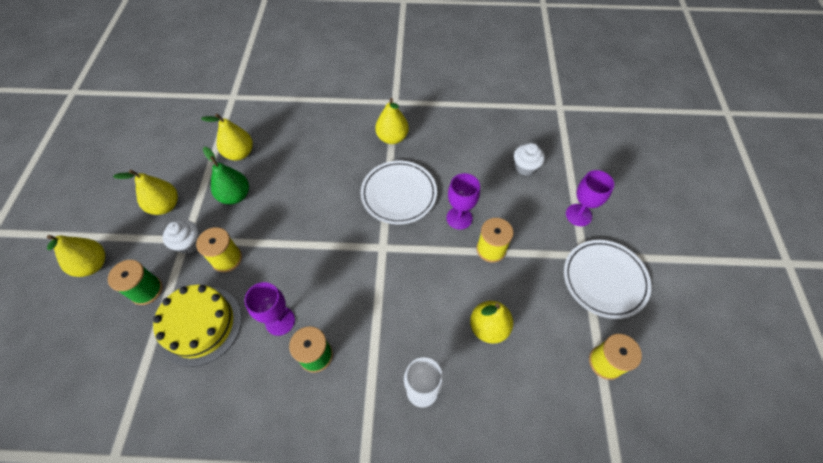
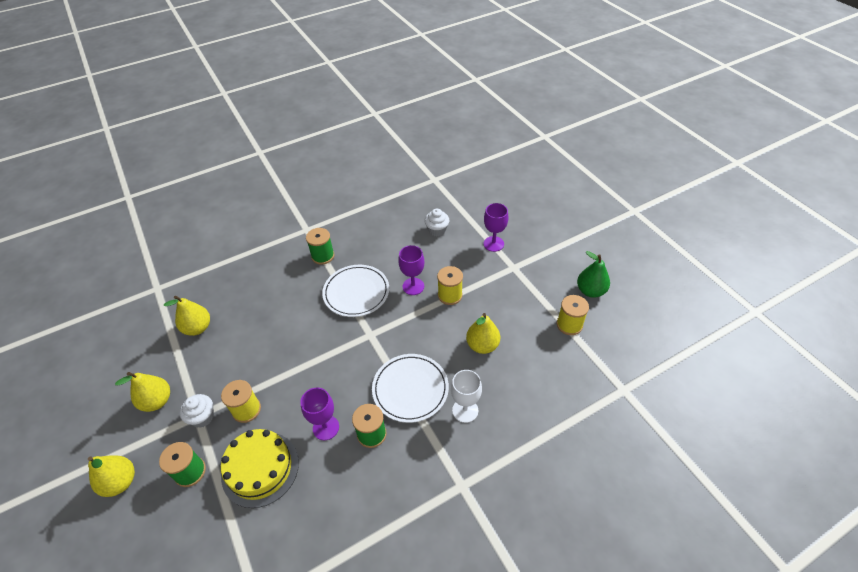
camera: 30 degrees left, 10 degrees down
(235, 196) = (218, 361): green pear -> green pear (590, 291)
(392, 138) = (323, 256): yellow pear -> green spool
(604, 279) = (536, 275): white plate -> white plate (410, 389)

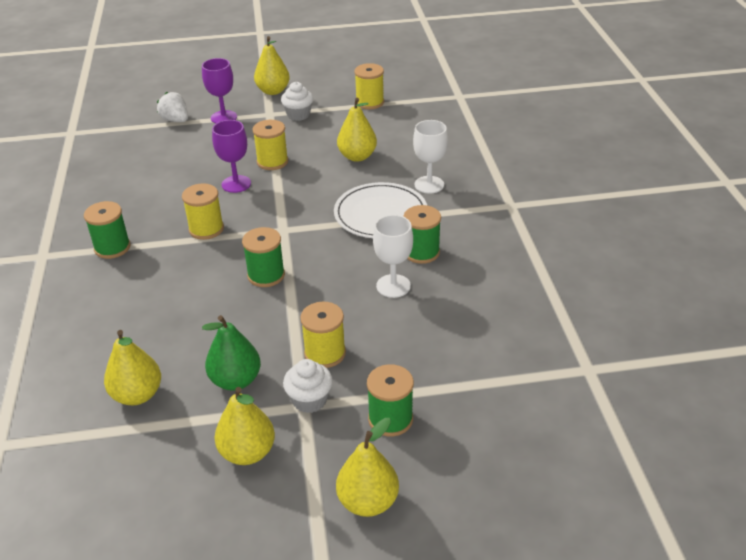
camera: 70 degrees left, 10 degrees down
(260, 468) = (420, 349): yellow cake -> none
(317, 345) = (266, 275): none -> green spool
(326, 427) = (393, 286): purple goblet -> white goblet
(356, 292) = (206, 229): white plate -> yellow spool
(437, 230) = (162, 149): white cupcake -> white cupcake (298, 115)
(475, 220) = (175, 120): none -> white strawberry
(547, 256) = (273, 91): none -> yellow pear
(590, 291) = (339, 81): green pear -> green pear (235, 380)

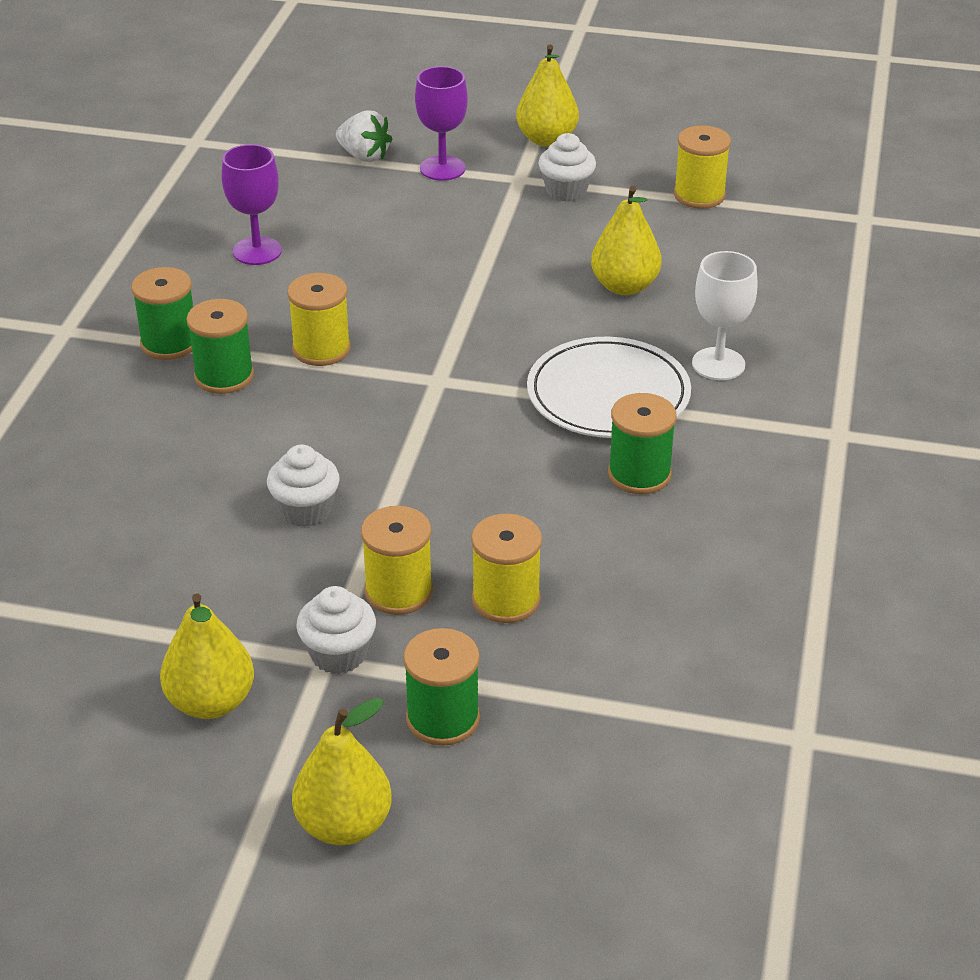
camera: 20 degrees right, 0 degrees up
(137, 395) = (100, 574): yellow pear -> none
(175, 120) = (364, 156): white strawberry -> white strawberry turned 150 degrees clockwise
(235, 380) = (247, 594): green pear -> none
(236, 184) = (404, 286): purple goblet -> purple goblet (257, 251)
(245, 322) = (305, 510): none -> white cupcake
(266, 275) = (374, 446): green spool -> green spool (224, 376)
(272, 162) = (481, 263): yellow spool -> yellow spool (506, 599)
(393, 286) = (562, 516): white goblet -> none

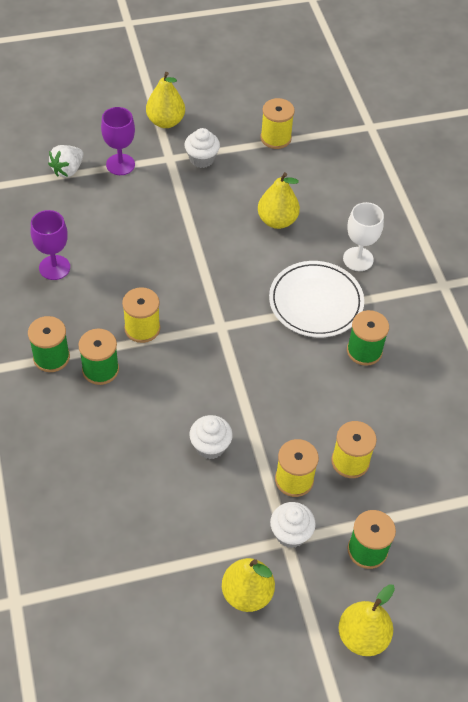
camera: 30 degrees left, 15 degrees up
(364, 156) = (68, 170): white strawberry -> white strawberry turned 120 degrees clockwise

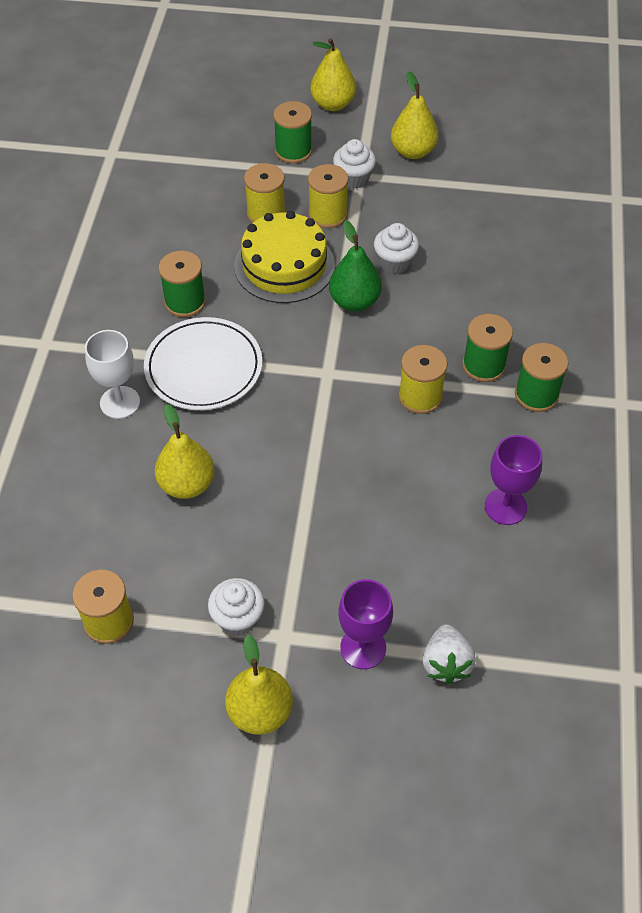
camera: 155 degrees left, 0 degrees up
(68, 170) = (446, 663): white strawberry -> white strawberry turned 120 degrees clockwise
(228, 395) = (354, 301): none -> green pear
(304, 411) = (284, 265): none -> yellow cake

